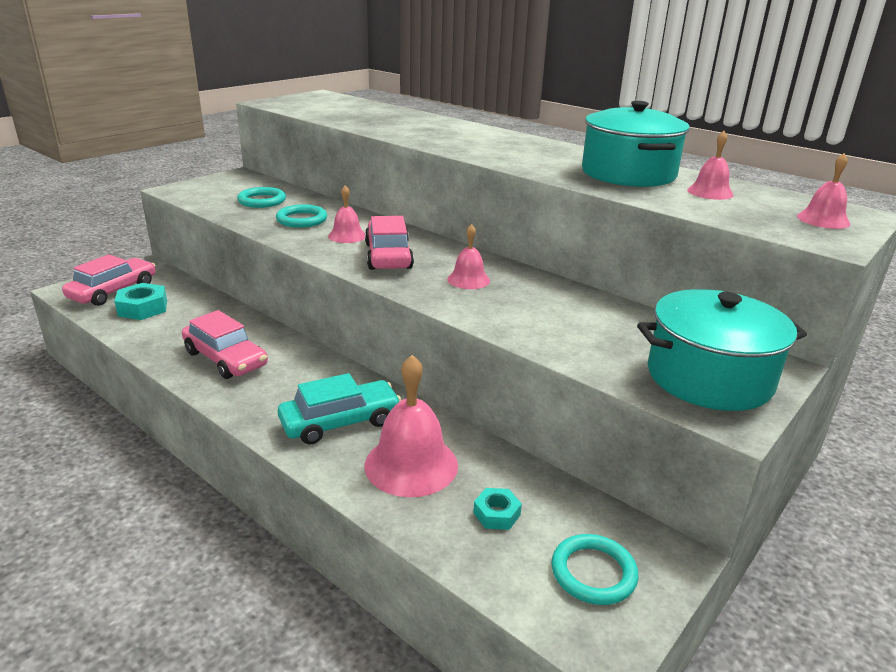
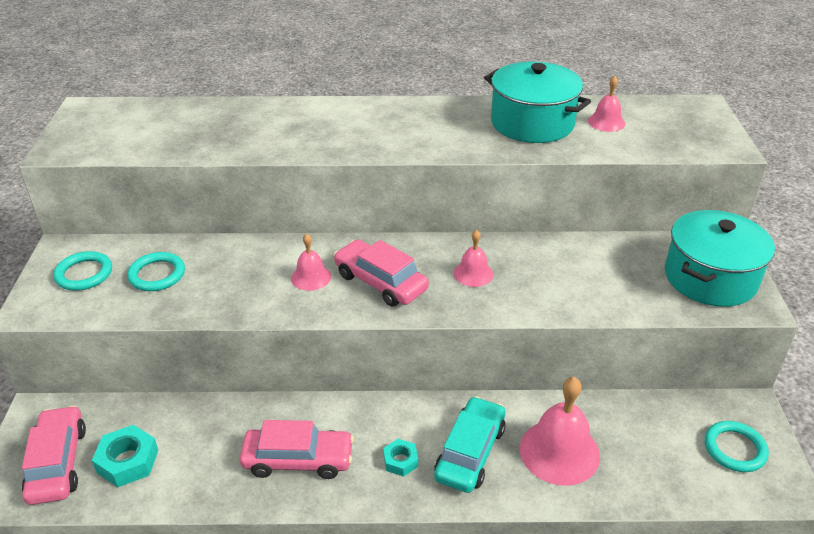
camera: 40 degrees left, 10 degrees up
(302, 220) = (239, 279): turquoise ring -> turquoise ring (84, 274)
(496, 514) = (648, 449): turquoise nut -> turquoise nut (400, 461)
(823, 220) = (696, 123): pink bell -> none

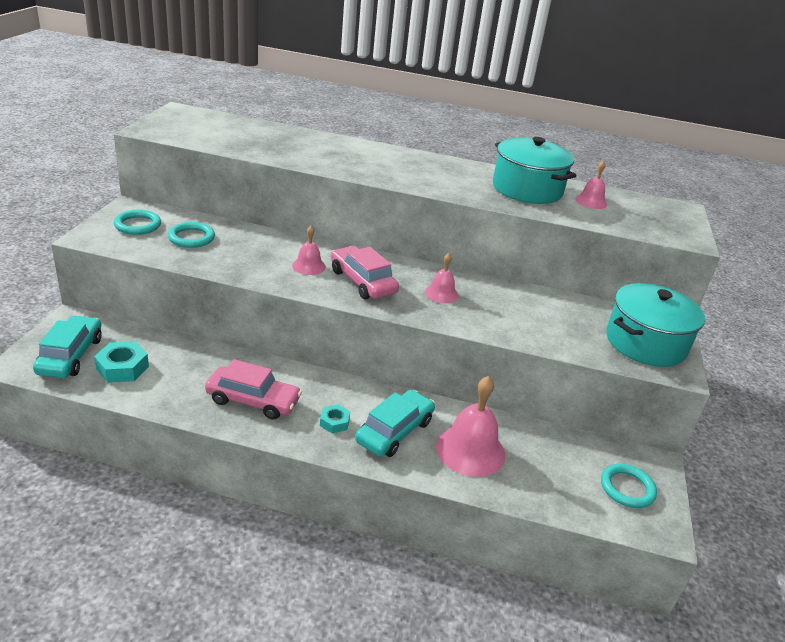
camera: 10 degrees right, 5 degrees down
(58, 463) = (70, 355): pink car -> turquoise car

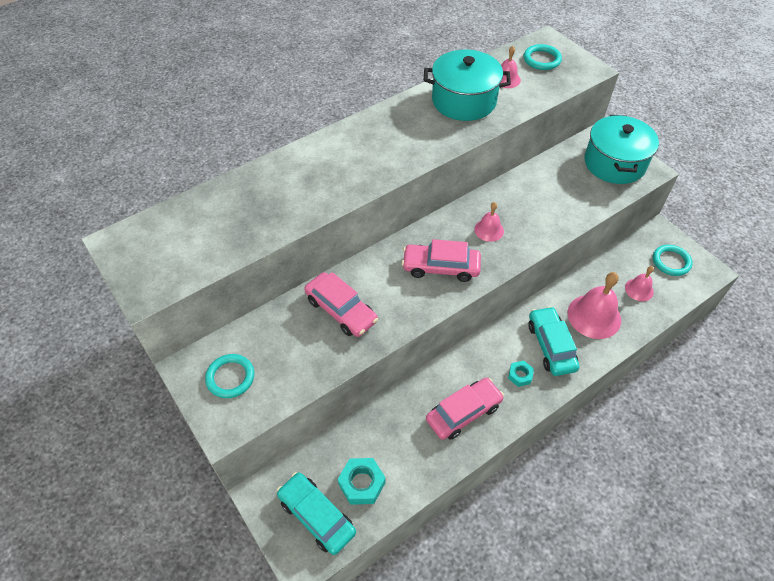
camera: 45 degrees left, 20 degrees up
(191, 238) = (286, 346): turquoise ring -> turquoise ring (541, 59)
(255, 249) = (341, 310): none -> pink car
(309, 266) = (393, 288): pink bell -> pink bell (639, 289)

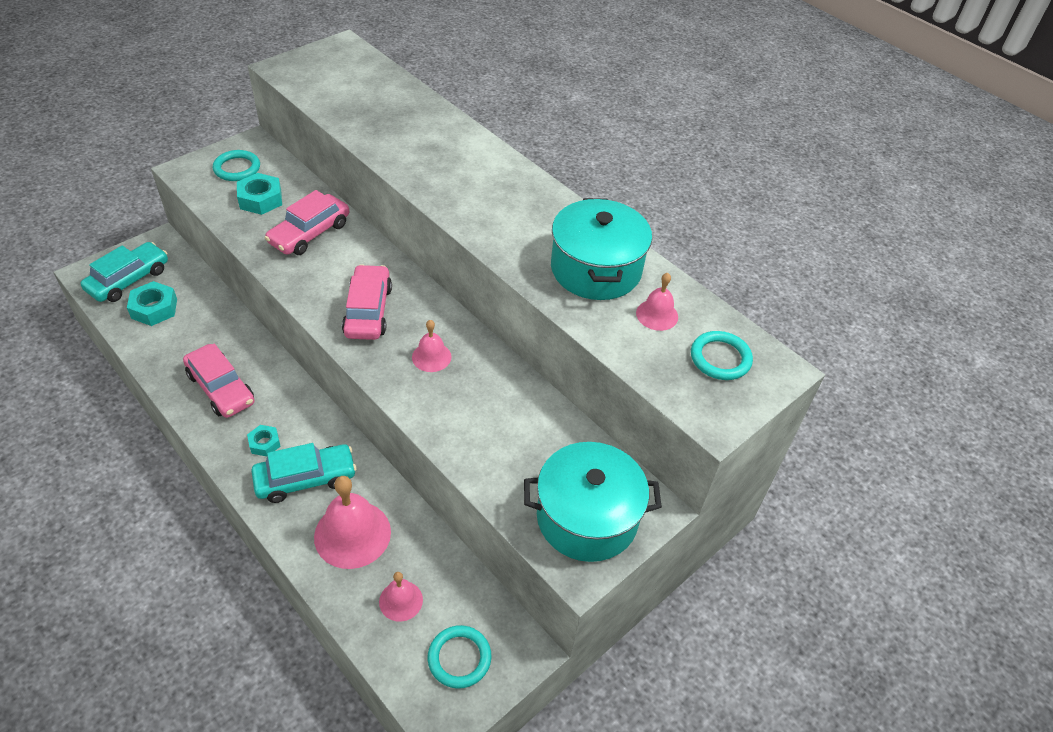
camera: 80 degrees right, 5 degrees down
(286, 352) = (260, 199): none -> turquoise nut

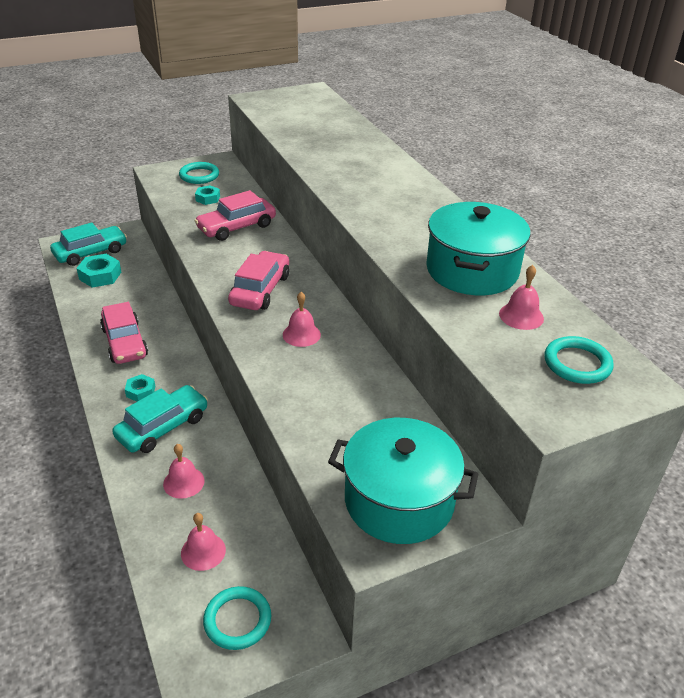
camera: 20 degrees right, 10 degrees down
(260, 199) = (208, 198): turquoise nut -> turquoise nut, size x0.61
(305, 479) = (163, 427): turquoise car -> turquoise car turned 45 degrees counterclockwise
(352, 534) = (183, 482): pink bell -> pink bell, size x0.54

